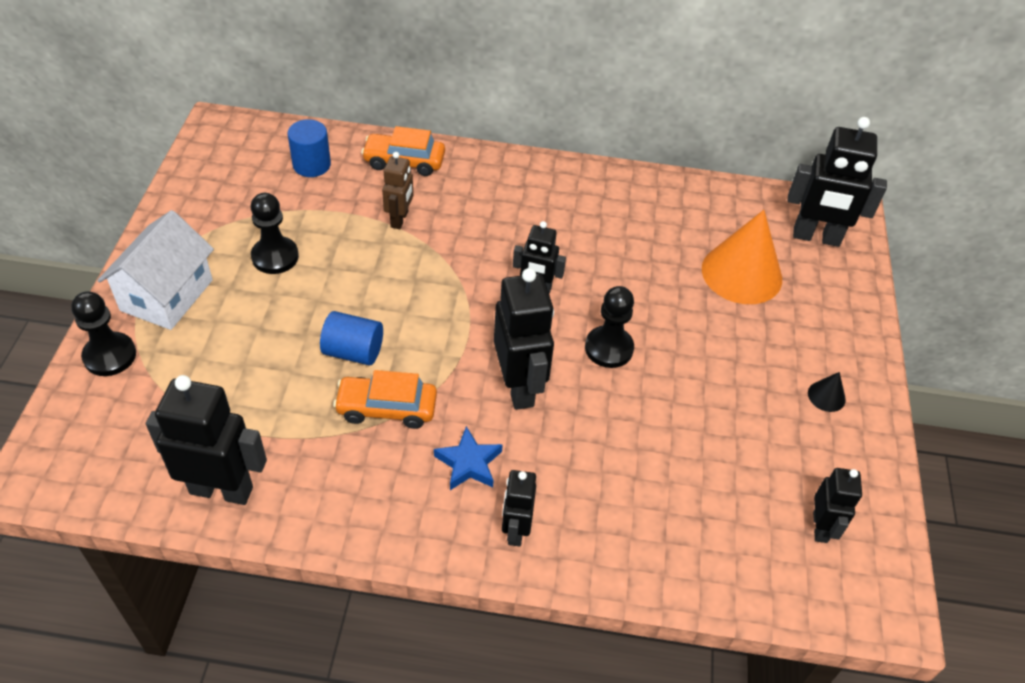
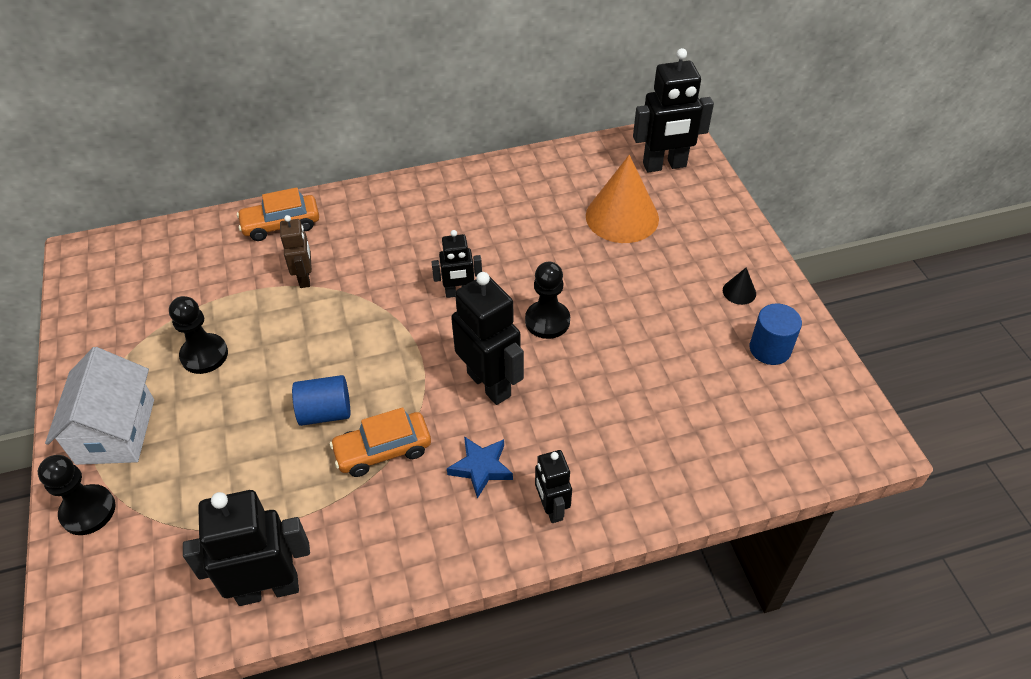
camera: 20 degrees left, 0 degrees up
(311, 165) = (194, 258): blue cylinder -> blue cylinder (770, 349)
(820, 527) = (789, 399): black robot -> none

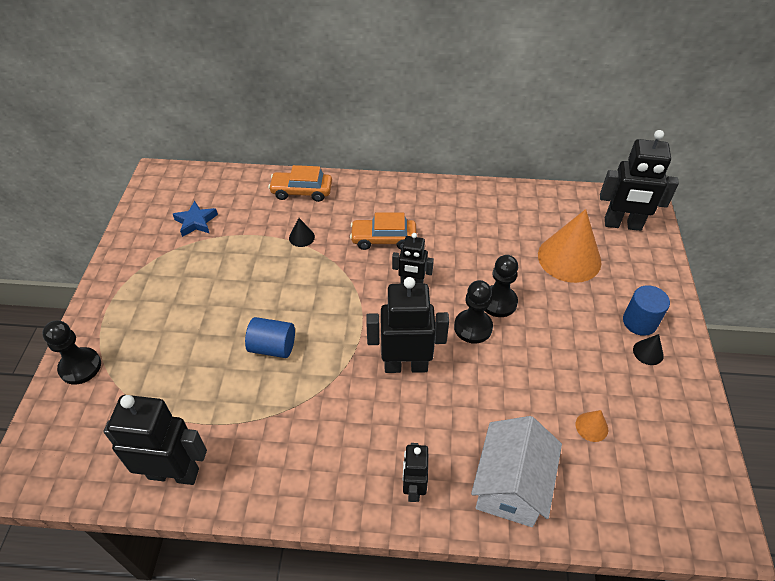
camera: 20 degrees right, 0 degrees up
(115, 431) = (124, 313): white house -> white house (510, 485)
(204, 355) = (207, 275): black pawn -> black pawn (498, 302)
(305, 278) = (301, 237): brown robot -> black cone
(383, 450) = (302, 392): orange car -> orange car (383, 239)
(481, 468) = (371, 433): blue star -> blue star (196, 222)
(489, 384) = (405, 365): black robot -> black robot turned 75 degrees counterclockwise
(711, 384) = (591, 427): none -> orange cone
(770, 349) = (657, 412): blue cylinder -> blue cylinder (639, 322)

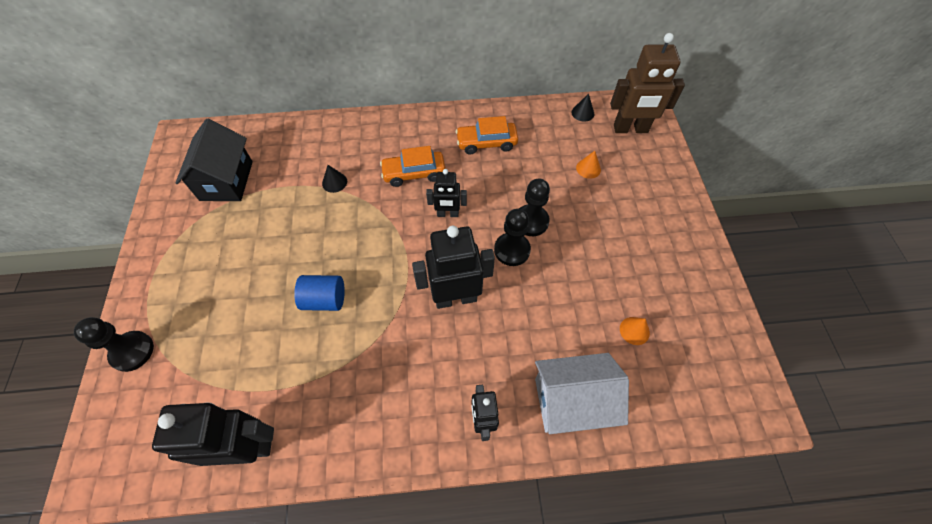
camera: 10 degrees left, 10 degrees up
(196, 222) = (226, 181): blue star -> black house
(302, 191) = (327, 135): orange car -> orange car (486, 143)
(510, 485) = (571, 401): white house -> white house turned 75 degrees clockwise
(569, 258) = (588, 168): orange cone -> orange cone, size x0.42
(622, 225) = (630, 129): black robot -> brown robot
(639, 322) = (660, 222): blue cylinder -> none
(648, 352) = (672, 250): black cone -> black cone (582, 113)

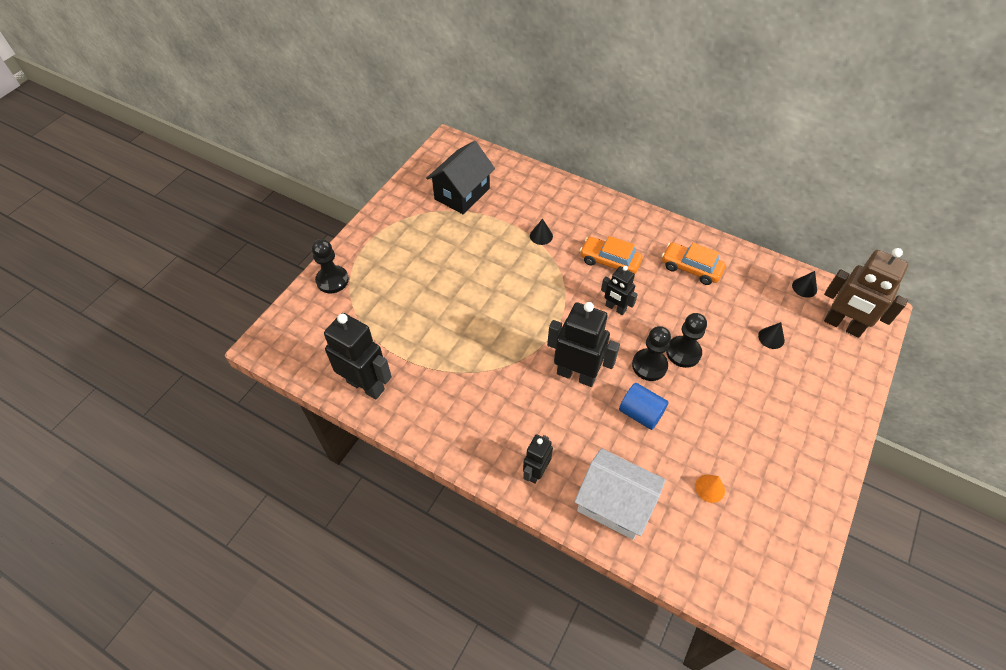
camera: 35 degrees right, 5 degrees down
(324, 300) = (477, 319): blue cylinder -> blue cylinder (640, 413)
(588, 168) = (771, 338): orange cone -> black cone

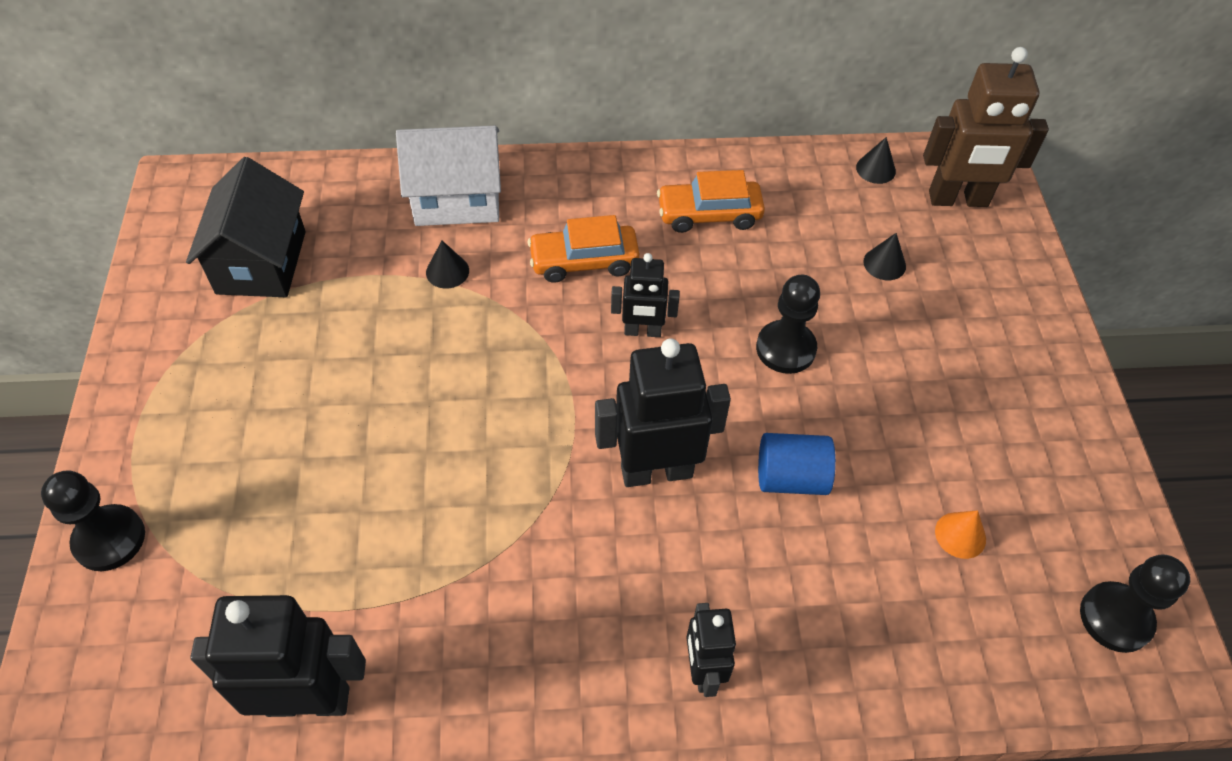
camera: 35 degrees left, 0 degrees up
(614, 504) = (852, 645): white house -> white house (457, 199)
(649, 365) = (752, 395): black pawn -> black pawn (1115, 618)

